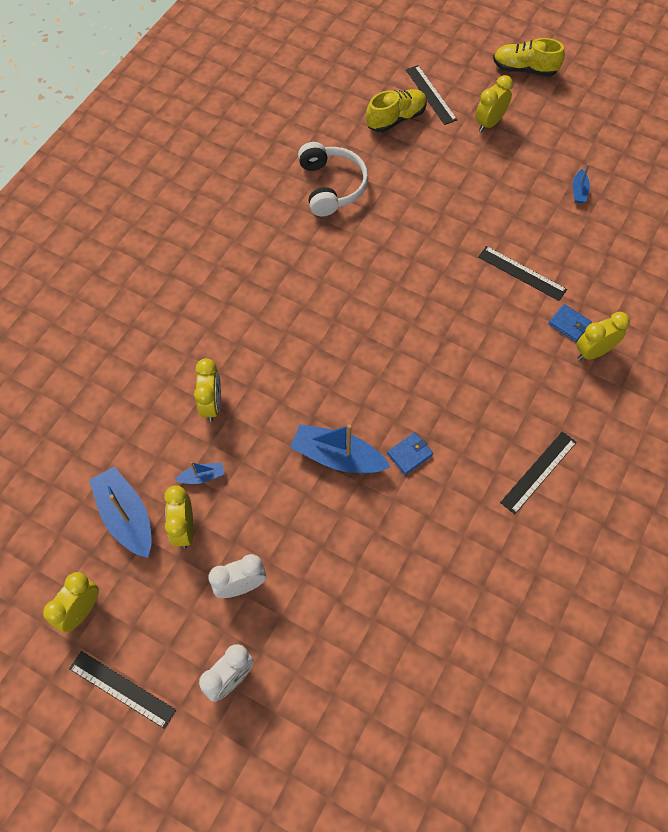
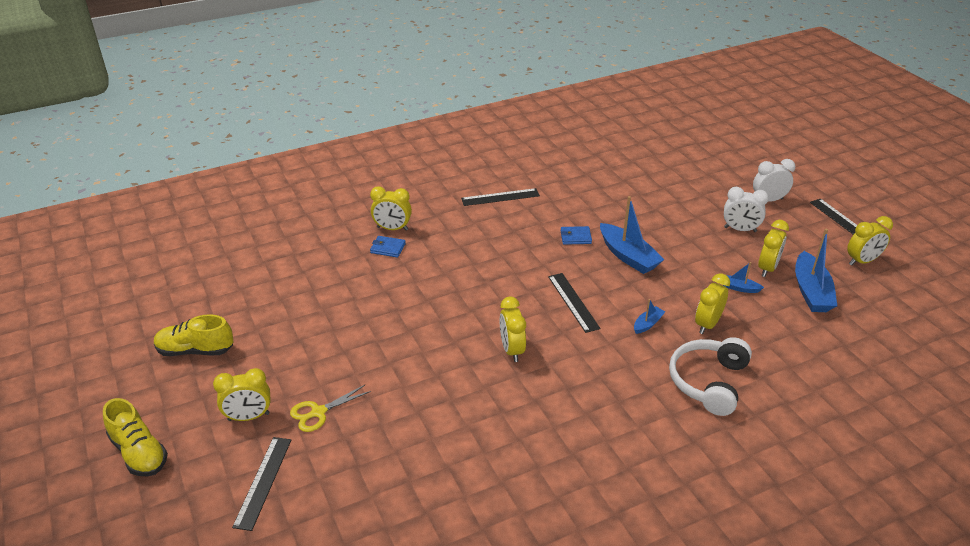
camera: 145 degrees left, 25 degrees down
(331, 186) = (466, 440): white headphones -> white headphones (708, 382)
(360, 277) = (512, 350): none -> yellow clock
(396, 119) = (329, 475): yellow shoe -> yellow shoe (195, 350)
(448, 150) = (318, 412): none -> yellow scissors
(522, 273) = (380, 290): black ruler -> black ruler (573, 302)
(569, 324) = (388, 248): blue wallet -> blue wallet turned 60 degrees counterclockwise
(579, 191) = (259, 319): blue boat -> blue boat (647, 324)

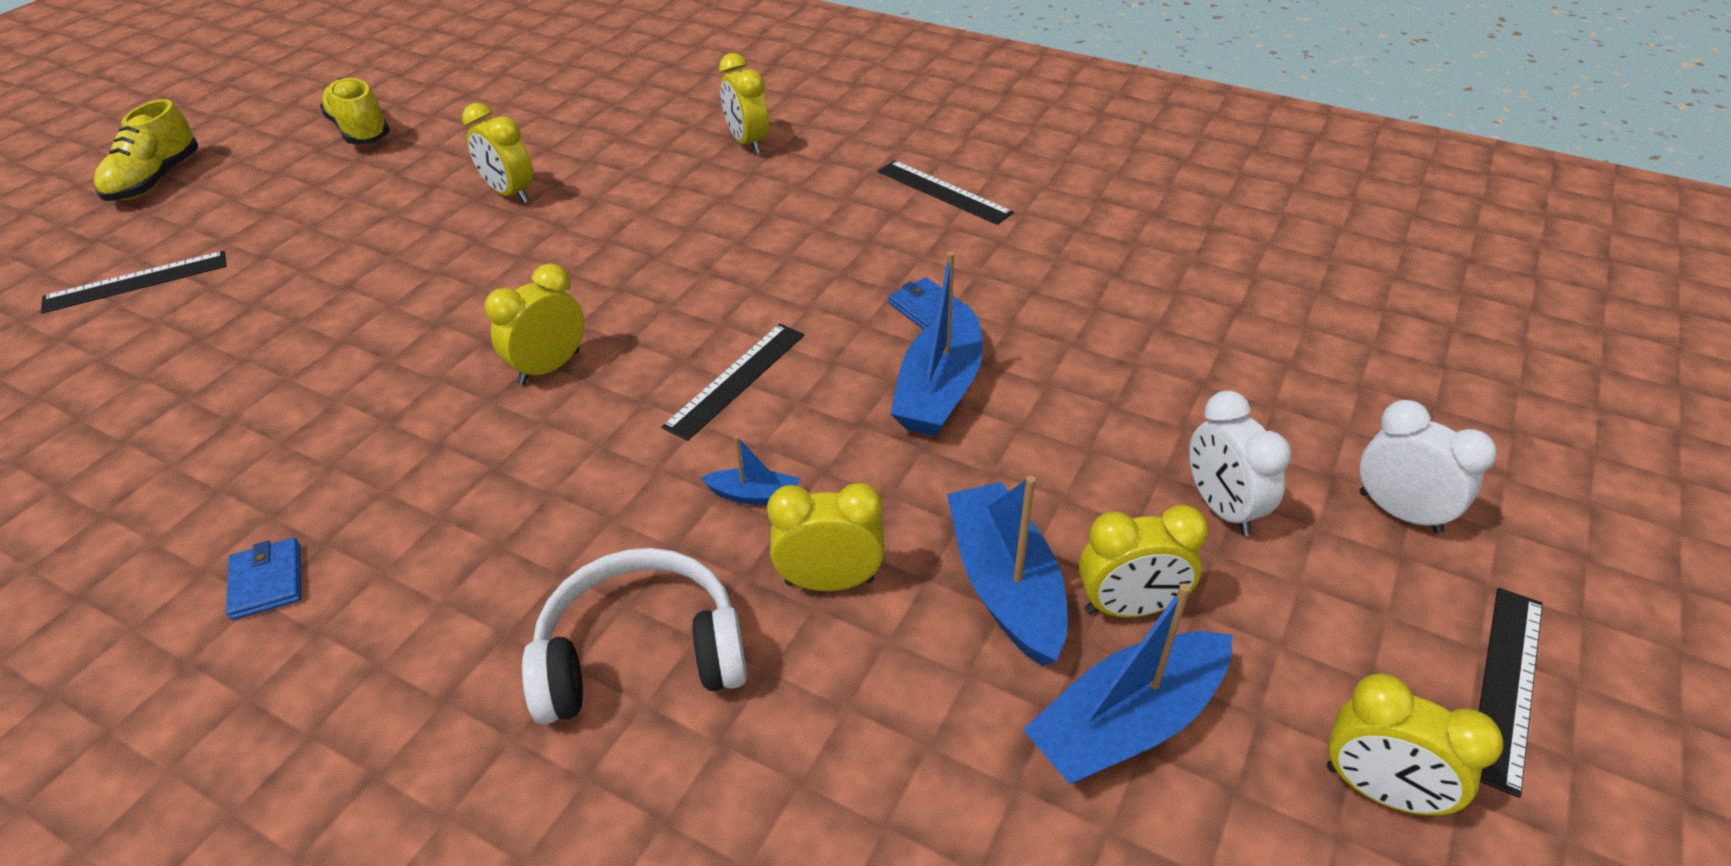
camera: 55 degrees right, 5 degrees up
(248, 417) = (255, 218): yellow clock -> yellow clock (510, 194)
(318, 412) = (293, 262): yellow scissors -> none
(388, 248) = (697, 159): blue wallet -> blue wallet (267, 582)
(739, 288) = (1005, 585): blue boat -> blue boat, size x2.05

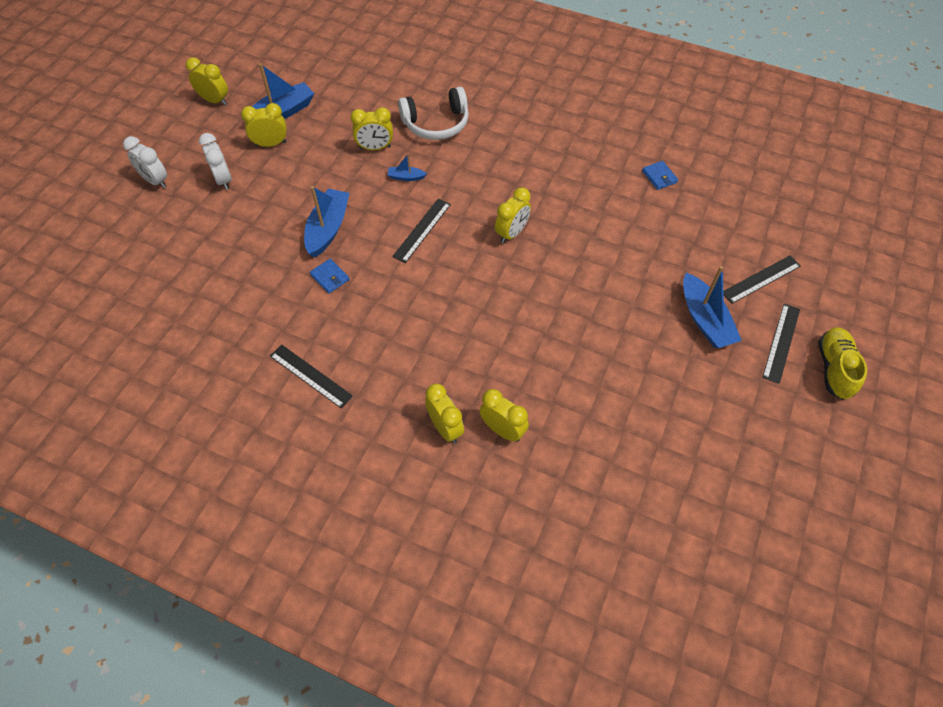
camera: 175 degrees right, 15 degrees up
(267, 582) = (577, 139): blue wallet -> blue wallet (659, 177)
(360, 131) = (736, 433): yellow shoe -> none
(510, 194) = (590, 363): yellow clock -> yellow clock (503, 430)
(1005, 585) = (312, 149): blue boat -> blue boat (705, 320)
(1507, 685) = (158, 127): black ruler -> black ruler (781, 342)

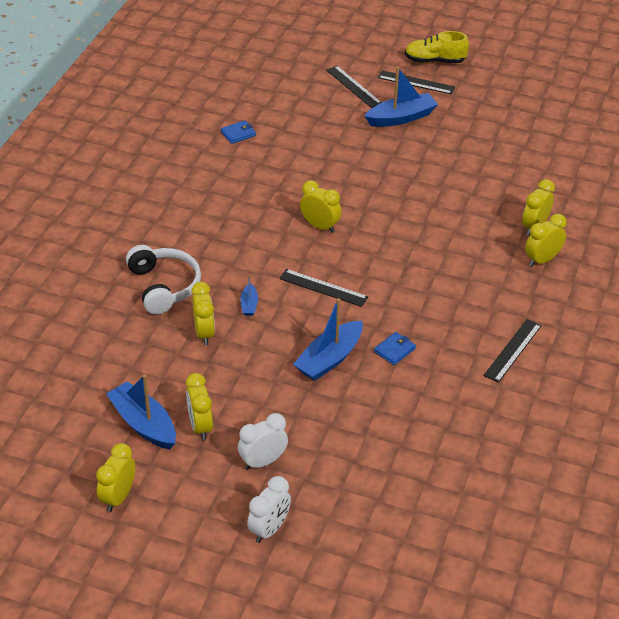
camera: 95 degrees left, 15 degrees down
(328, 228) = (329, 359): blue boat -> blue boat turned 60 degrees counterclockwise

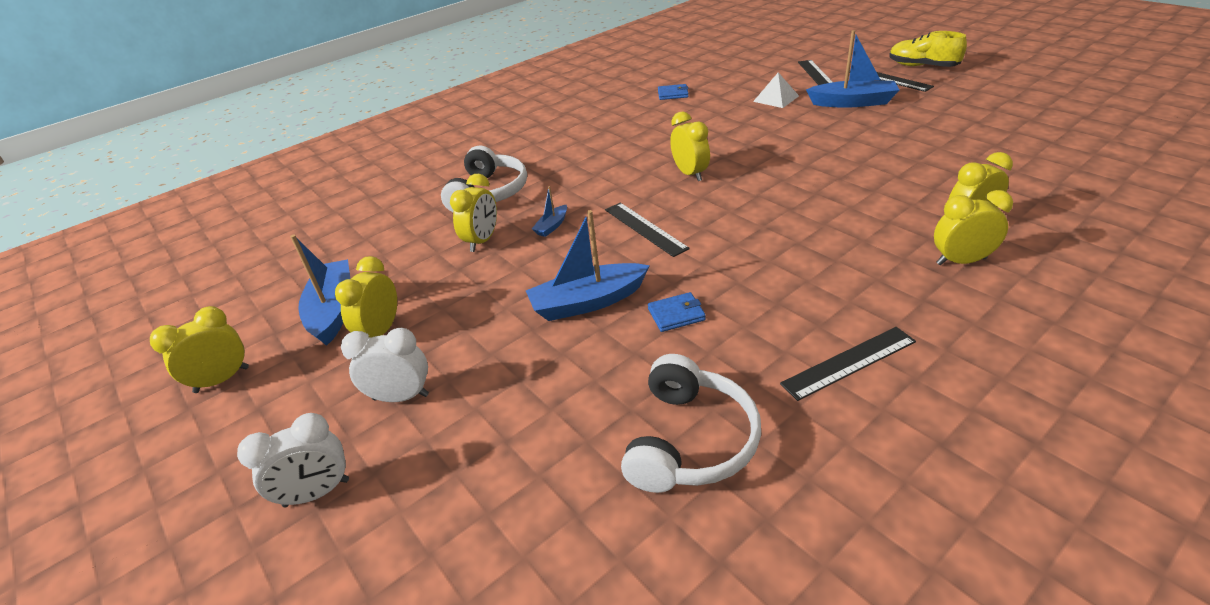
camera: 35 degrees right, 5 degrees down
(335, 123) = (776, 98): none -> white pyramid
(456, 424) = (690, 441): none -> white headphones

